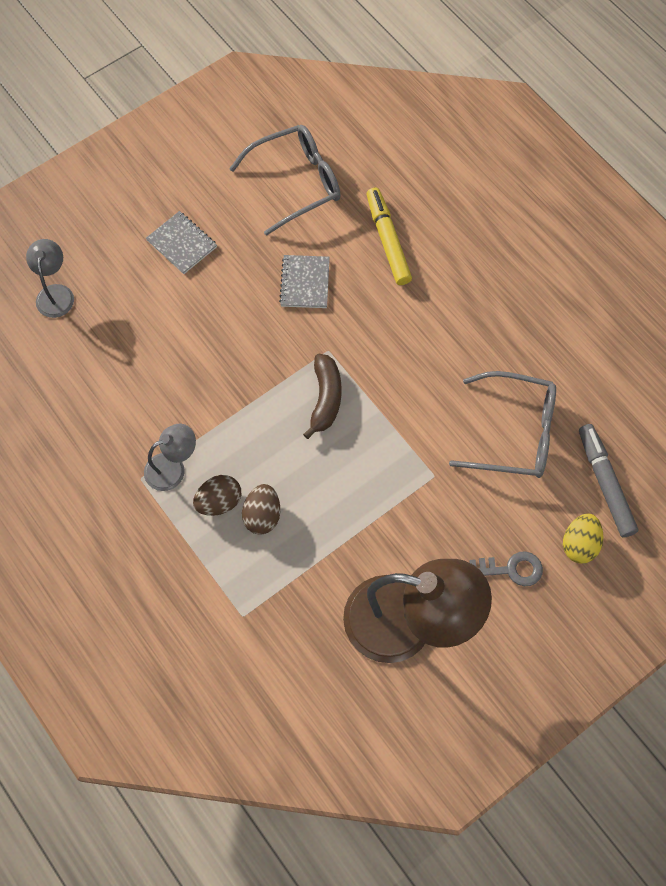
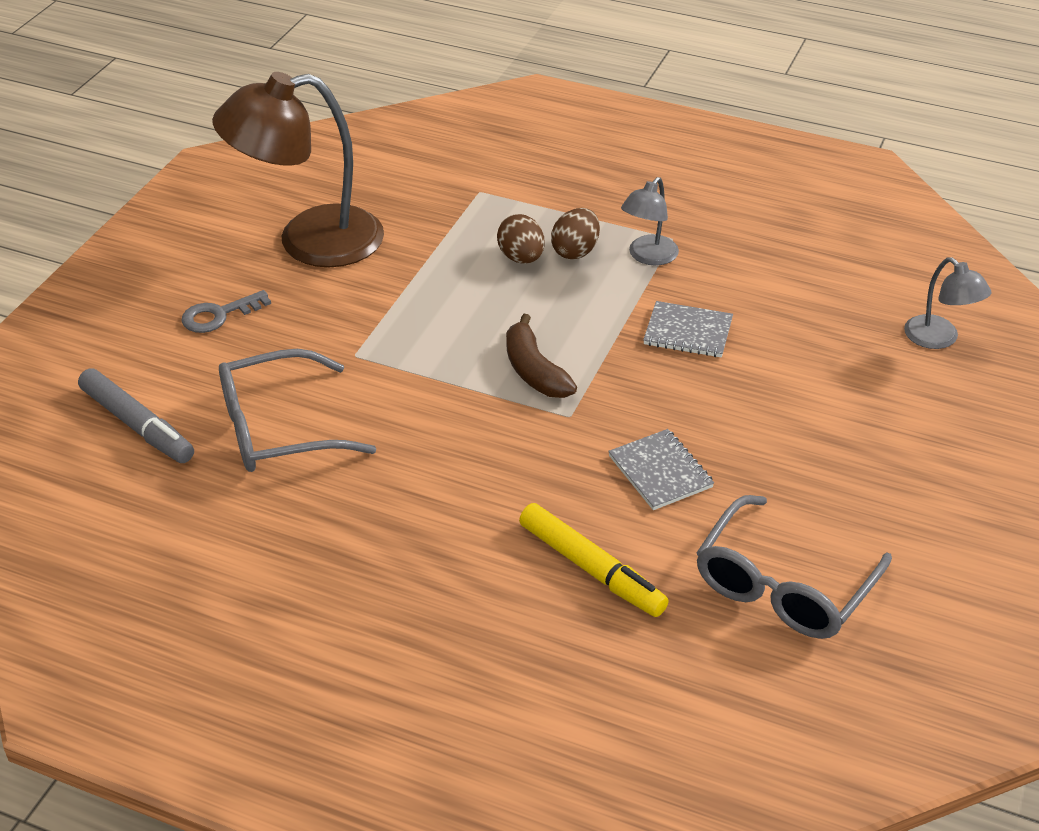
camera: 150 degrees right, 25 degrees down
(182, 243) = (855, 447): grey notebook -> grey notebook (688, 332)
(579, 544) = (147, 362): yellow egg -> none

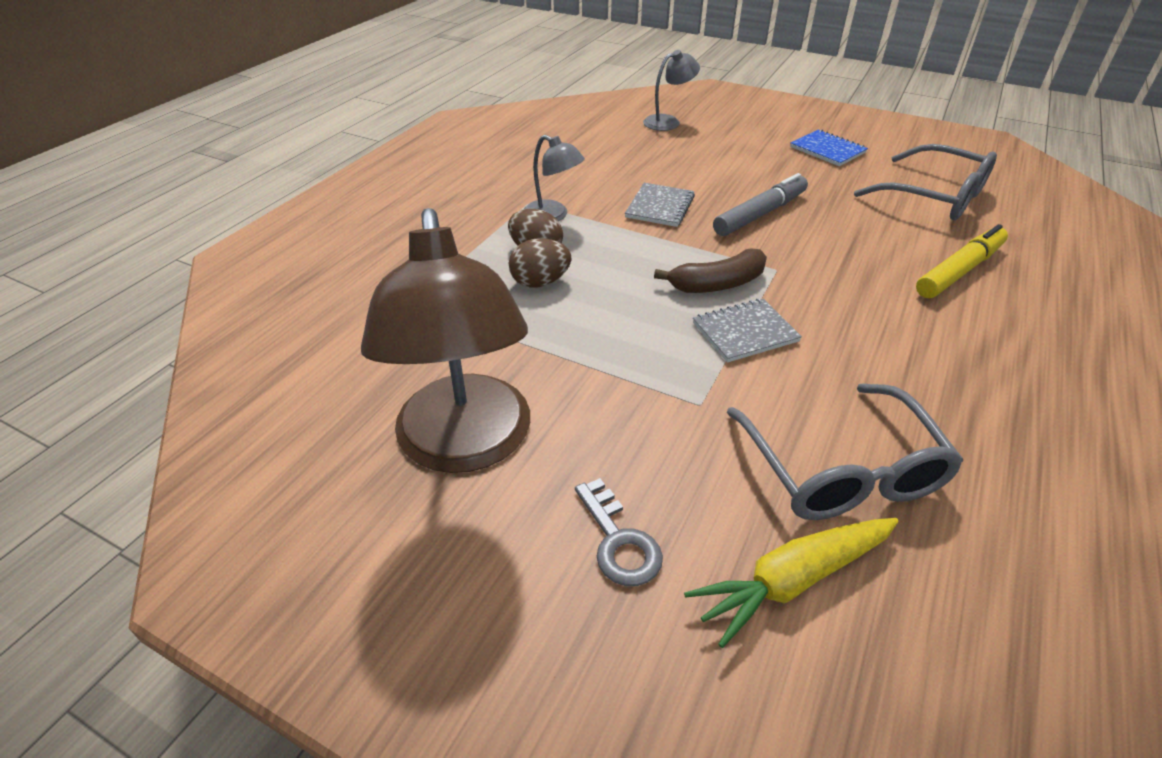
camera: 85 degrees left, 0 degrees up
(137, 424) = (871, 632): grey marker -> grey marker (759, 214)
(179, 393) = (793, 580): none -> yellow carrot
(660, 471) = (834, 232): grey notebook -> grey notebook (745, 332)
(903, 494) = (827, 150): none -> blue notebook

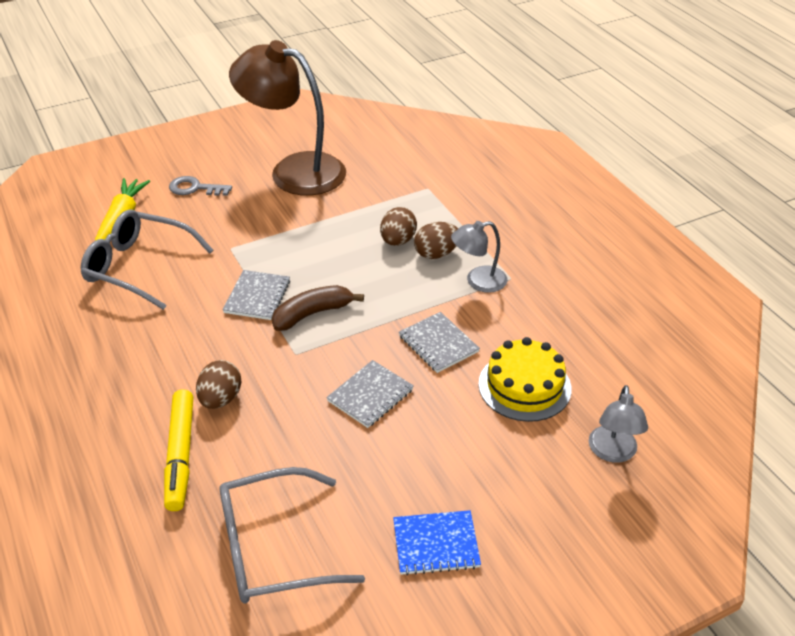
camera: 125 degrees right, 0 degrees up
(653, 161) = (524, 386): none -> yellow cake
(717, 284) = (312, 314): brown banana -> brown banana turned 45 degrees clockwise
(759, 214) = (370, 395): grey marker -> grey notebook
(884, 282) = (220, 399): none -> brown egg

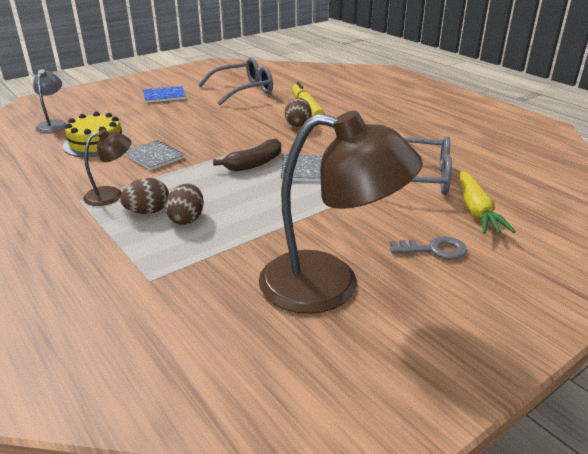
camera: 170 degrees right, 10 degrees down
(370, 395) = (202, 132): grey notebook -> none
(478, 281) = (111, 195): grey lamp -> brown lamp

